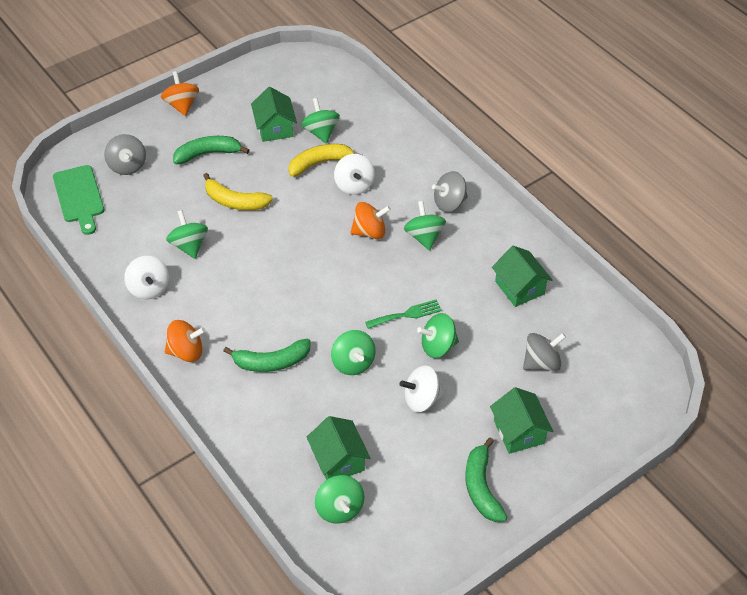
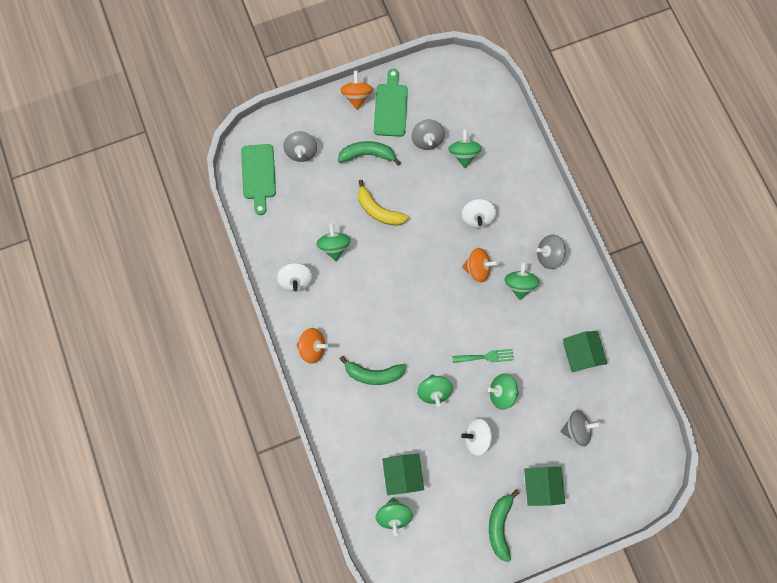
camera: 15 degrees right, 25 degrees up
(224, 107) = (391, 107): none -> green cutting board
(275, 128) = (427, 140): green house -> grey spinning top
(320, 163) = (455, 187): yellow banana -> none

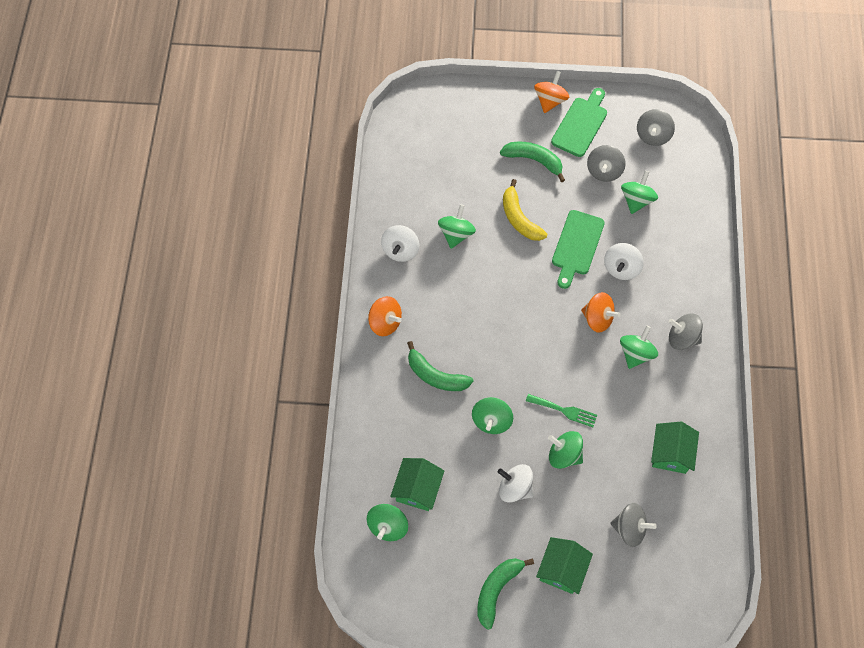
camera: 25 degrees right, 10 degrees down
(258, 175) = (412, 135): green cutting board -> green cutting board (576, 246)
(301, 152) = (467, 130): grey spinning top -> grey spinning top (653, 135)

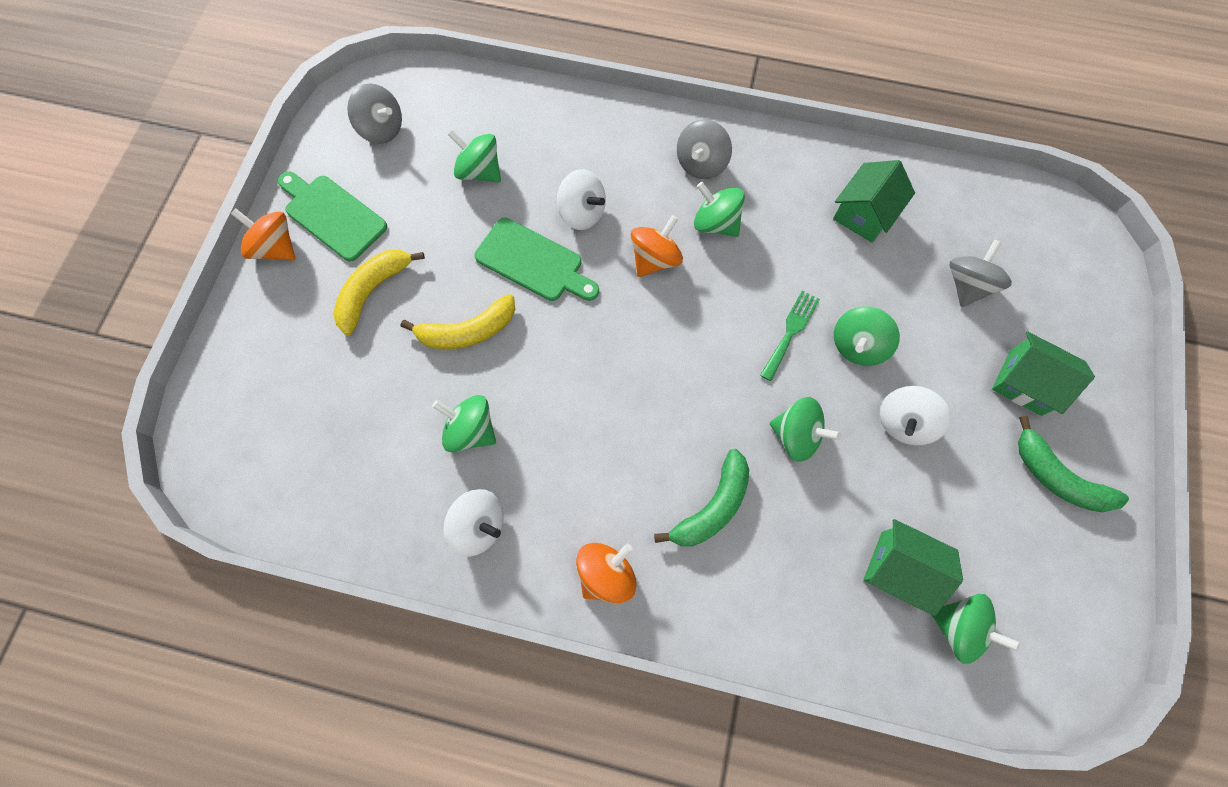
camera: 80 degrees left, 5 degrees up
(534, 160) = (373, 291): green banana -> yellow banana
(604, 171) = (420, 201): grey spinning top -> none
(670, 453) = (864, 214): green house -> green house turned 75 degrees counterclockwise

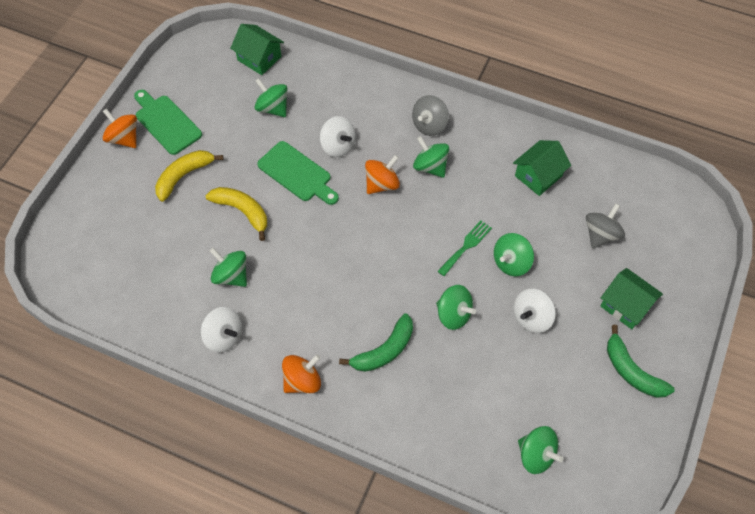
camera: 10 degrees right, 10 degrees down
(382, 129) = (211, 70): grey spinning top -> none
(467, 331) = (242, 211): yellow banana -> yellow banana turned 135 degrees counterclockwise
(899, 569) = (504, 411): green house -> green house (259, 58)

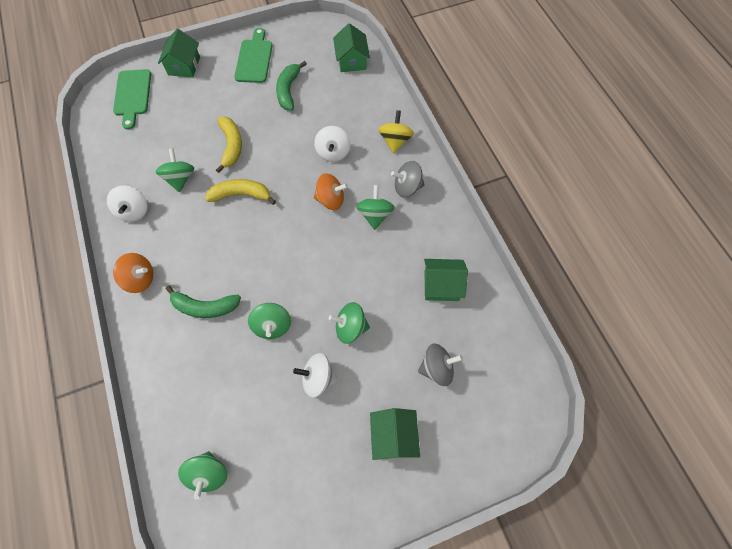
camera: 45 degrees right, 5 degrees up
(104, 180) = (184, 66): none -> green house
(124, 138) = (222, 50): orange spinning top -> none
(184, 176) = (226, 98): yellow banana -> yellow banana (241, 195)
(273, 108) = (323, 97): green spinning top -> none
(297, 174) = (288, 149): green cutting board -> green cutting board (132, 95)
(377, 97) = (395, 141): none -> yellow spinning top
(466, 246) = (334, 288): green fork -> none
(632, 371) = (340, 487): green banana -> green banana (288, 90)

